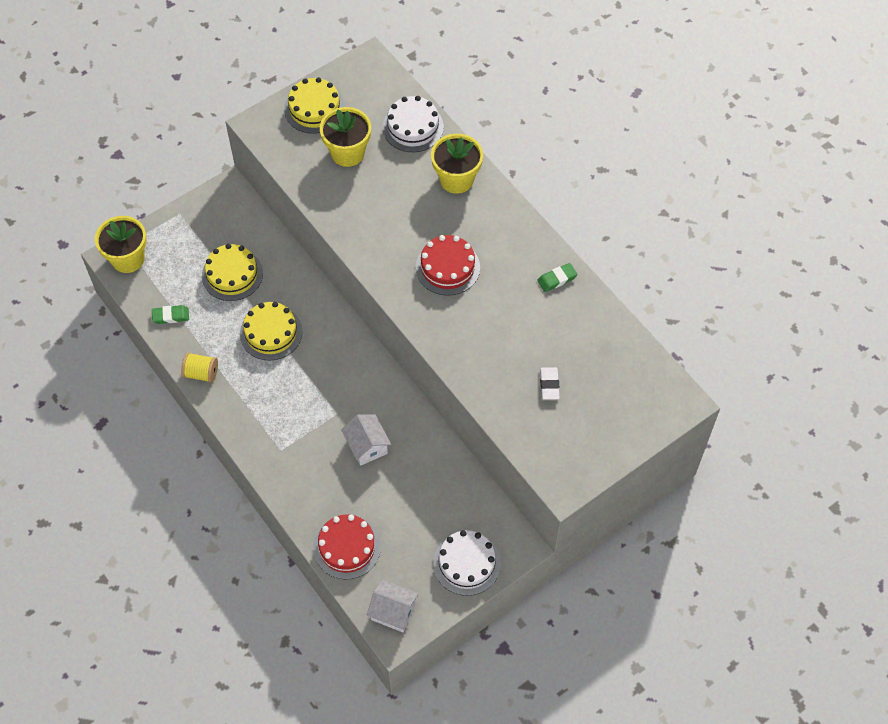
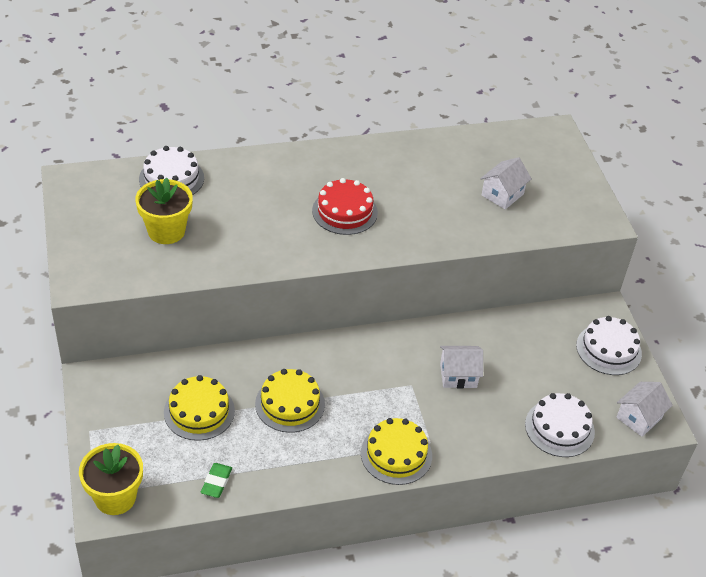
camera: 70 degrees left, 15 degrees down
(201, 373) = (304, 478): yellow spool -> none
(314, 109) = (93, 236): yellow cake -> yellow cake (396, 454)
(347, 547) = (559, 428): red cake -> white cake
(456, 179) = (252, 172): yellow flower pot -> none
(549, 385) = (502, 194): white eraser -> white house
(557, 279) = (399, 152): green eraser -> none

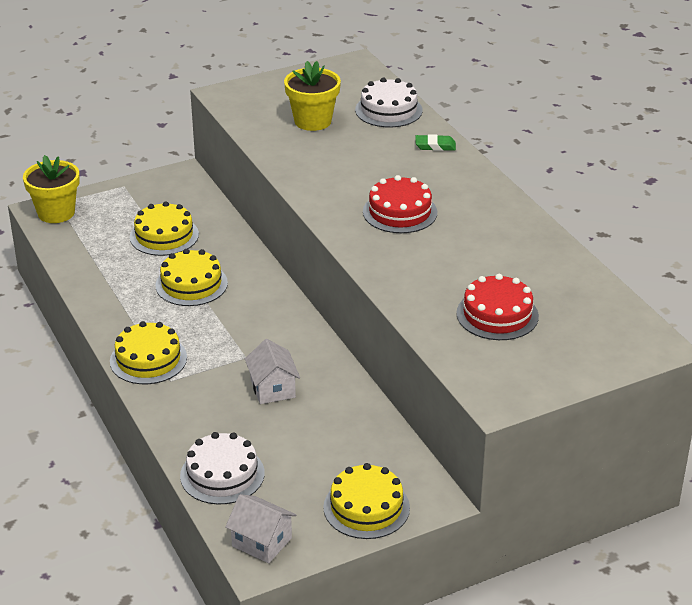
camera: 80 degrees right, 10 degrees down
(216, 482) = (85, 260): green eraser -> green eraser (435, 146)
(502, 194) = (497, 315): white house -> red cake
(608, 349) = (366, 507): white cake -> yellow cake

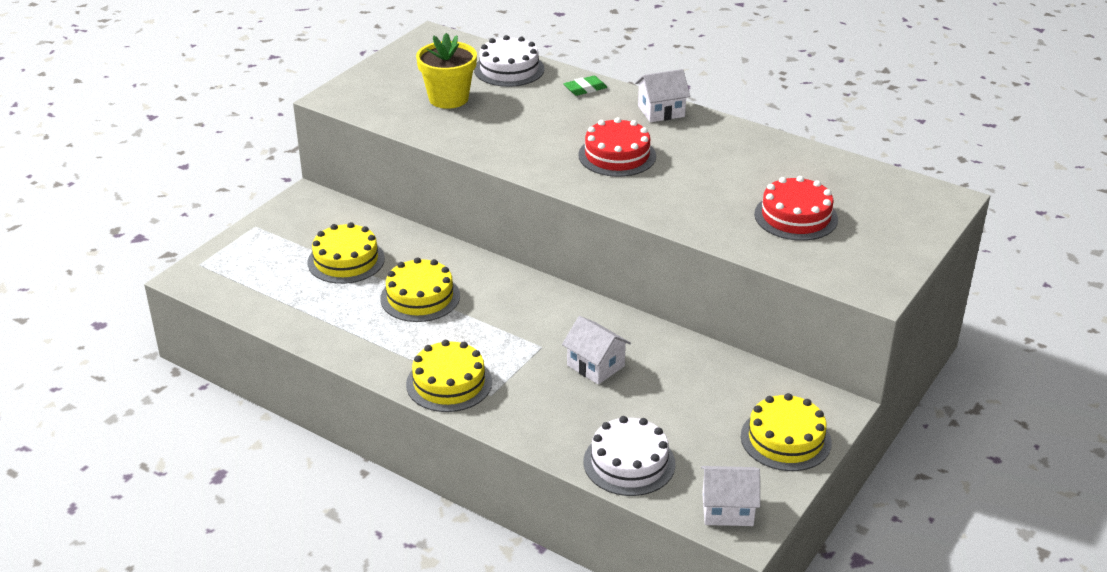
camera: 30 degrees left, 0 degrees up
(56, 213) = (208, 274): yellow flower pot -> none
(480, 185) = (661, 111): none -> white house

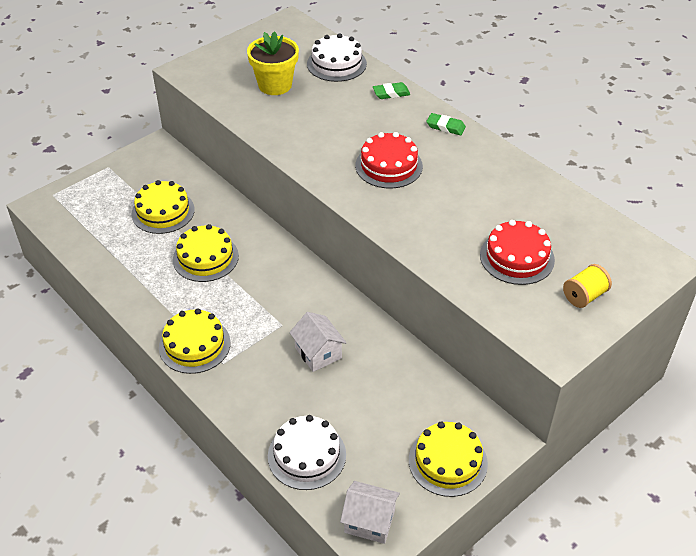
camera: 15 degrees right, 10 degrees up
(661, 111) = (445, 126): white house -> green eraser
(881, 239) = (584, 296): none -> yellow spool

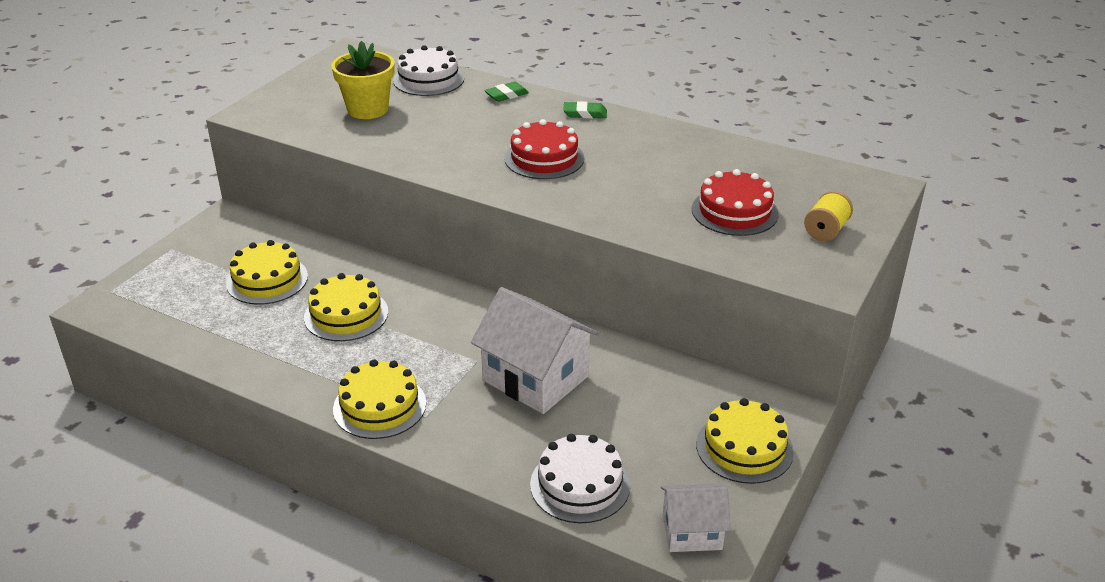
camera: 20 degrees left, 10 degrees down
(318, 353) = (535, 378): white house -> white house, size x1.74

